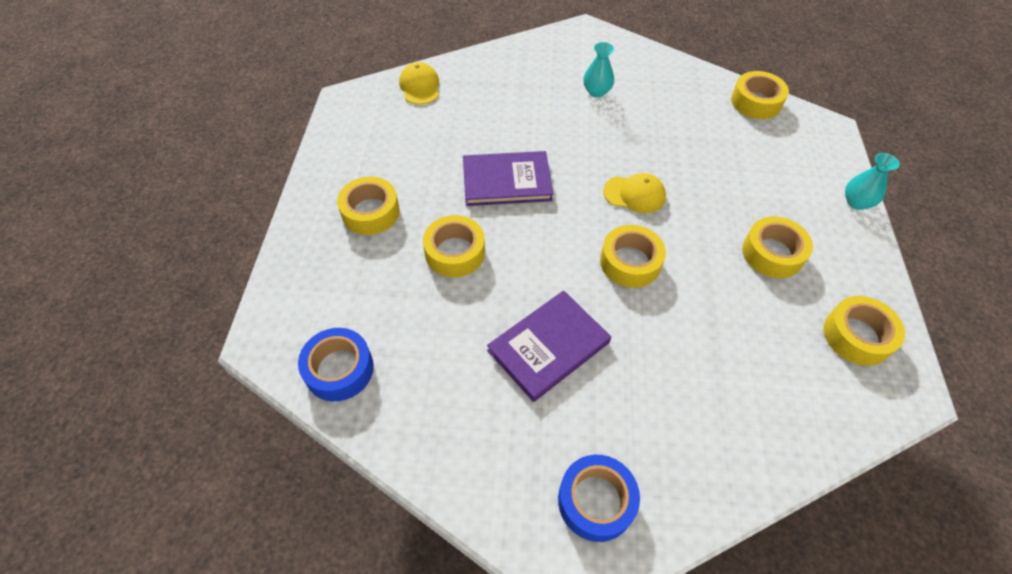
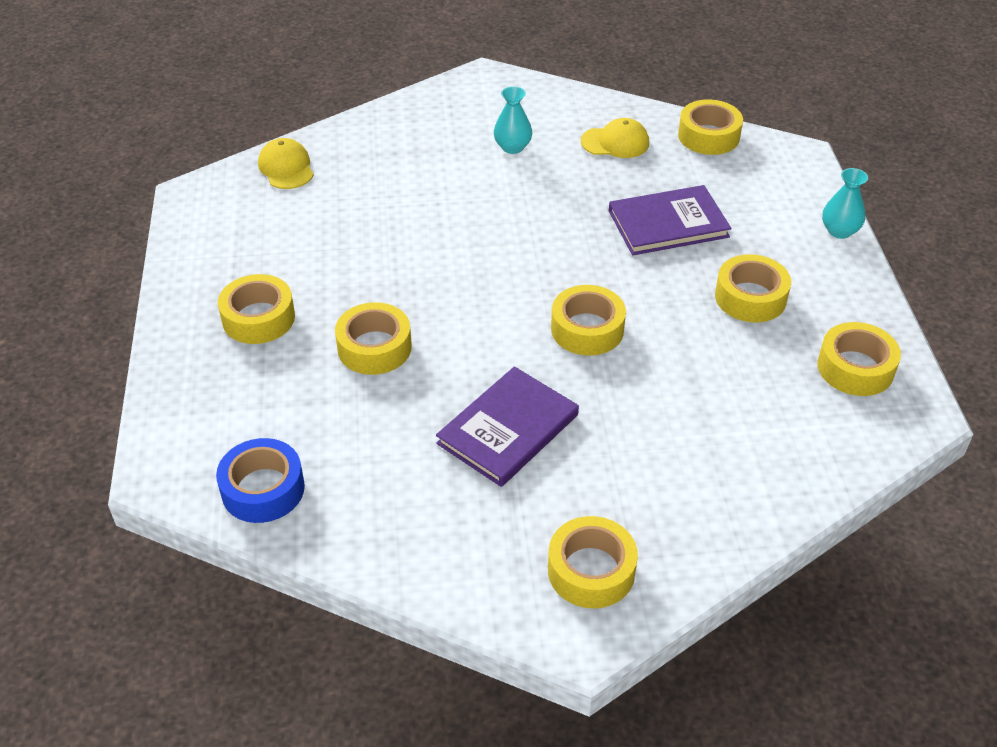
camera: 10 degrees left, 10 degrees down
(506, 181) = (421, 262): purple book -> purple book (668, 224)
(596, 501) = (591, 570): blue tape -> yellow tape
(634, 194) = (579, 256): yellow cap -> yellow cap (615, 142)

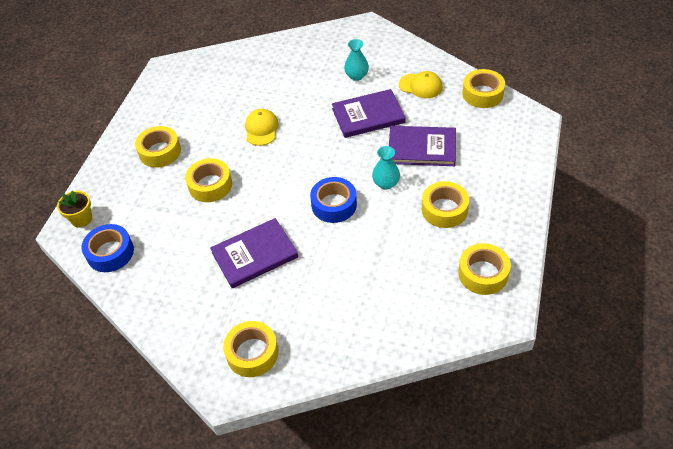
camera: 25 degrees right, 5 degrees up
(179, 451) = (81, 219): none -> yellow flower pot
(286, 168) = (222, 62): yellow cap -> yellow cap (261, 129)
(563, 197) = (368, 115): none -> purple book
(587, 329) = (334, 205): yellow tape -> blue tape
(839, 231) = (529, 179): turquoise vase -> turquoise vase (386, 183)

